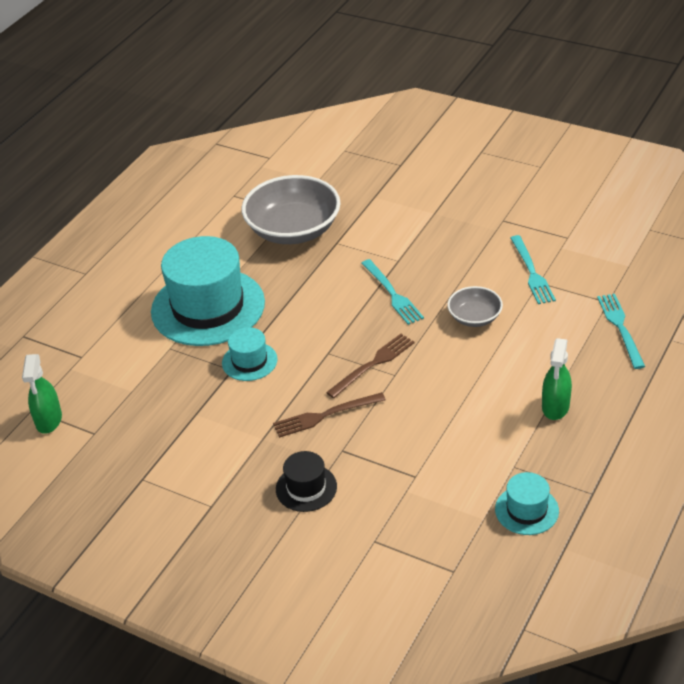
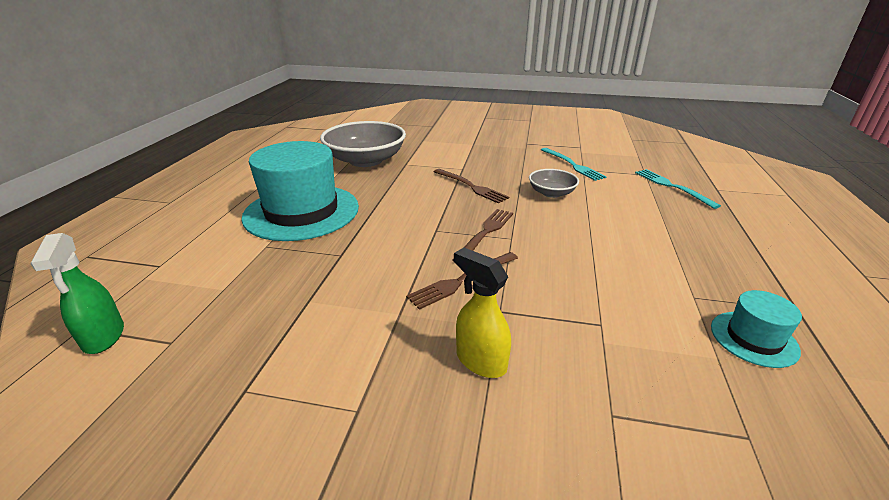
camera: 20 degrees left, 10 degrees down
(249, 361) = (358, 246): turquoise hat -> none
(306, 488) = (480, 361): black hat -> yellow spray bottle
(392, 294) = (471, 187): turquoise fork -> brown fork
(555, 407) = (679, 242): green spray bottle -> none

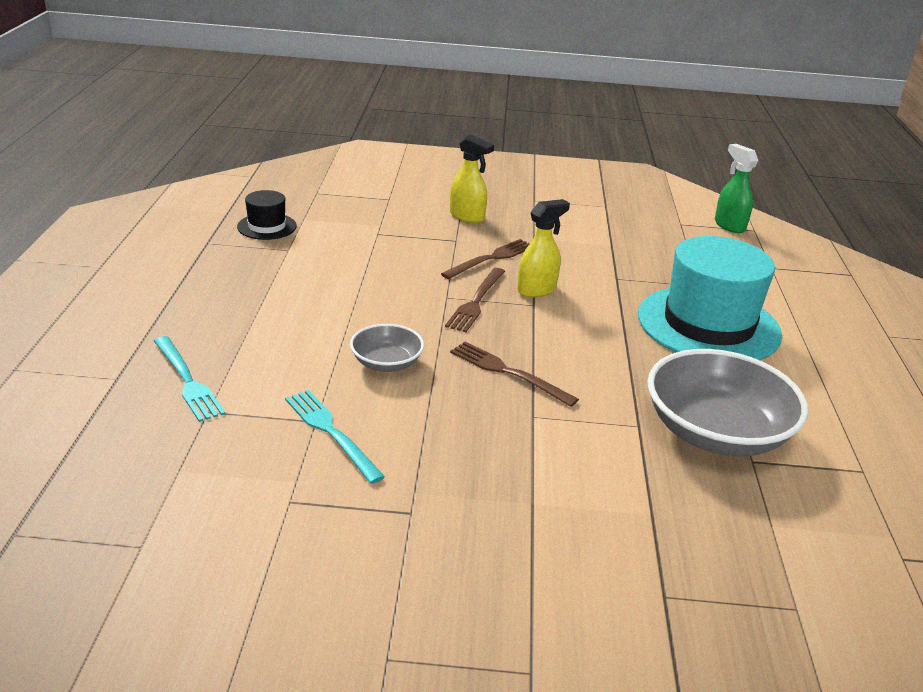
camera: 170 degrees right, 0 degrees up
(427, 243) = (537, 290): none -> yellow spray bottle
(753, 338) = (267, 226): turquoise hat -> black hat

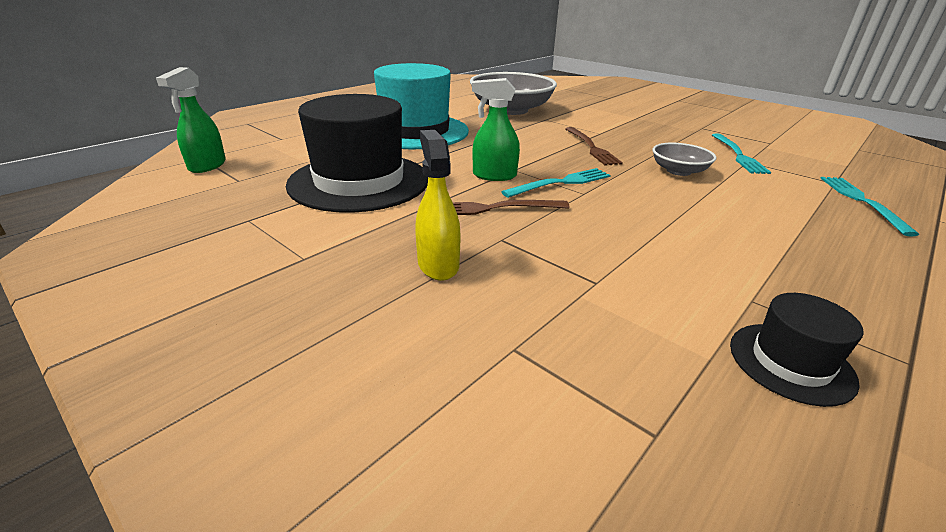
camera: 140 degrees left, 0 degrees up
(476, 301) = (561, 183): brown fork -> turquoise fork
(537, 290) = (494, 176): yellow spray bottle -> green spray bottle
(612, 248) = (359, 181): none -> black hat

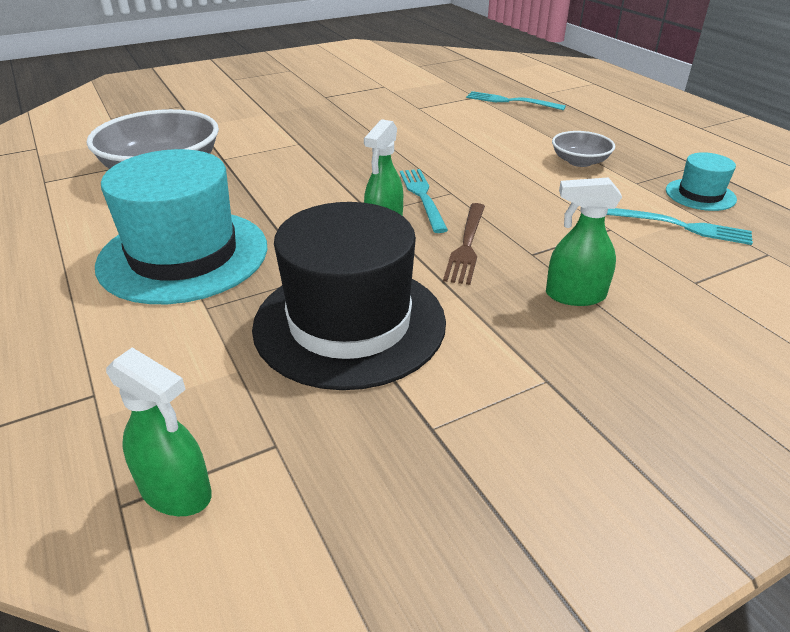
camera: 70 degrees left, 5 degrees up
(438, 265) = (574, 295): yellow spray bottle -> green spray bottle
(591, 147) = (339, 159): brown fork -> none
(678, 171) = (424, 139): grey bowl -> grey bowl (579, 161)
(738, 155) = (403, 106): turquoise fork -> turquoise fork (681, 226)
(791, 362) = (700, 195): black hat -> turquoise hat

